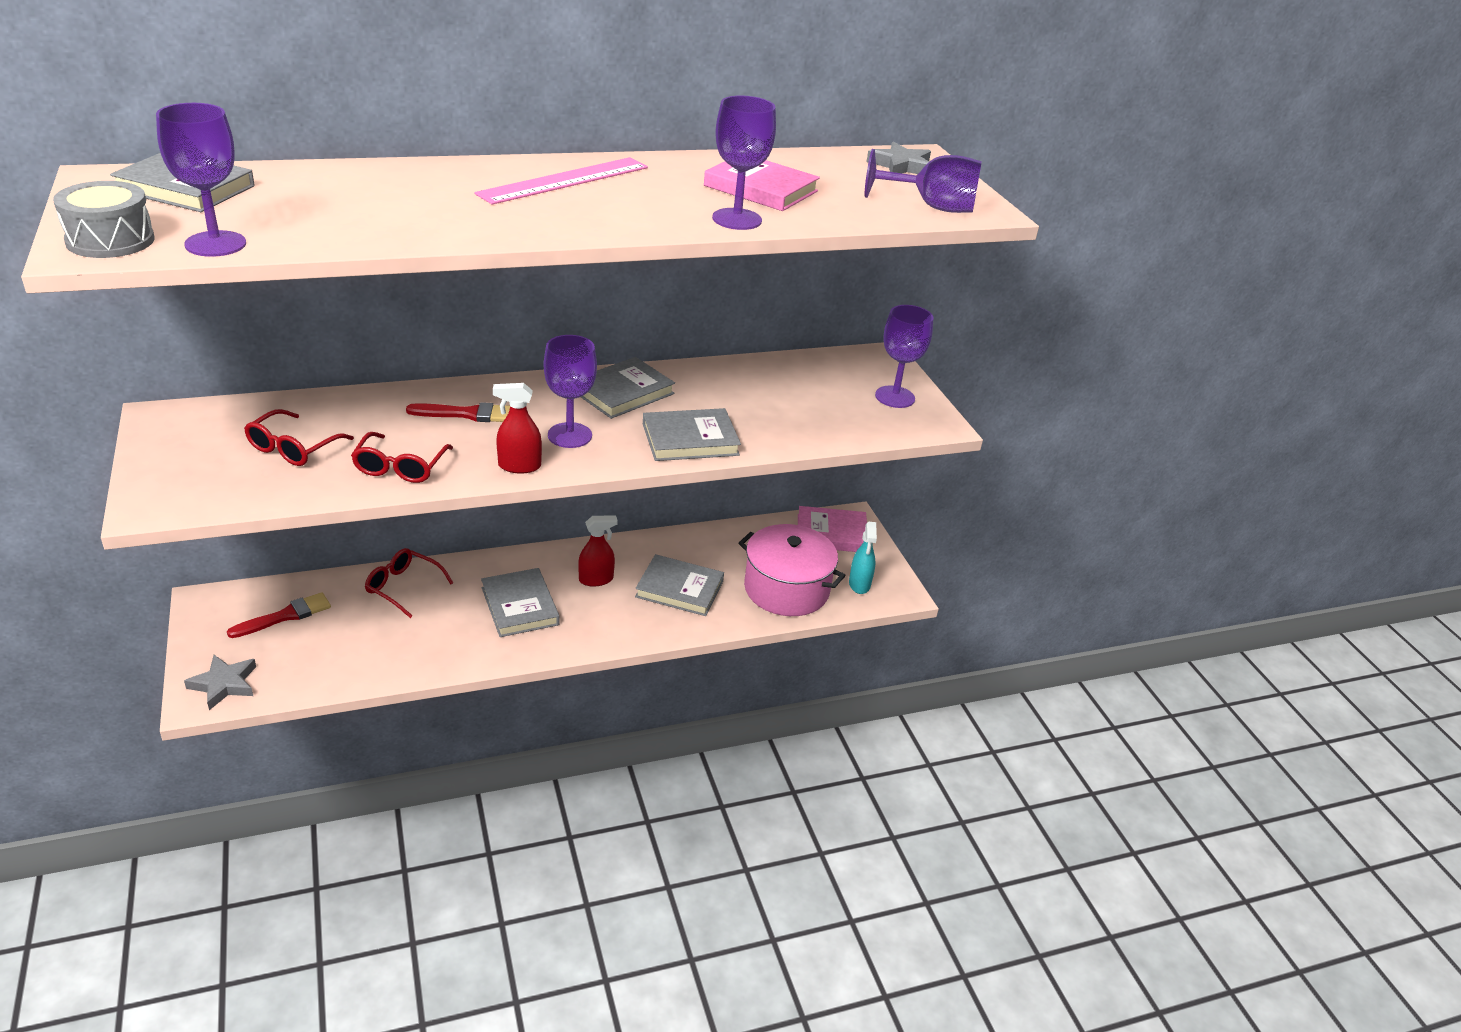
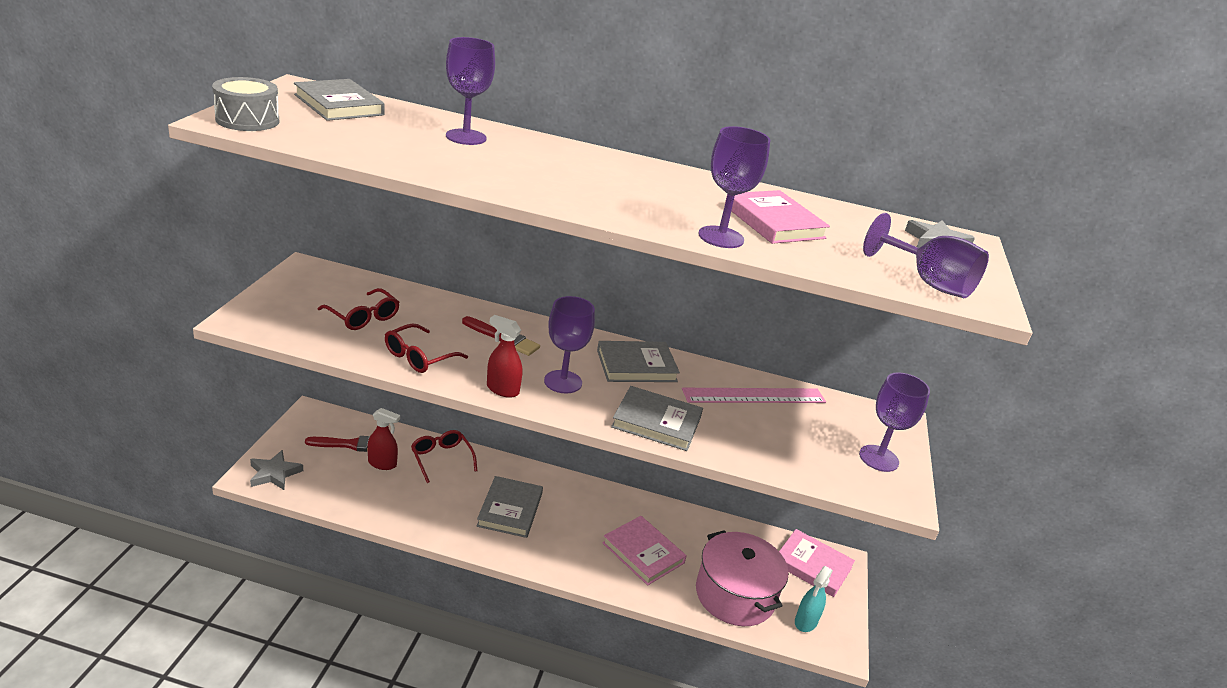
camera: 30 degrees right, 5 degrees down
(215, 244) = (306, 140): purple goblet -> purple goblet (466, 137)
(293, 448) = (363, 317): red glasses -> red glasses turned 105 degrees counterclockwise
(564, 180) = (611, 171): pink ruler -> pink ruler (754, 396)
(596, 579) = (583, 515): red spray bottle -> red spray bottle (382, 463)
(679, 589) = (643, 553): grey book -> pink book

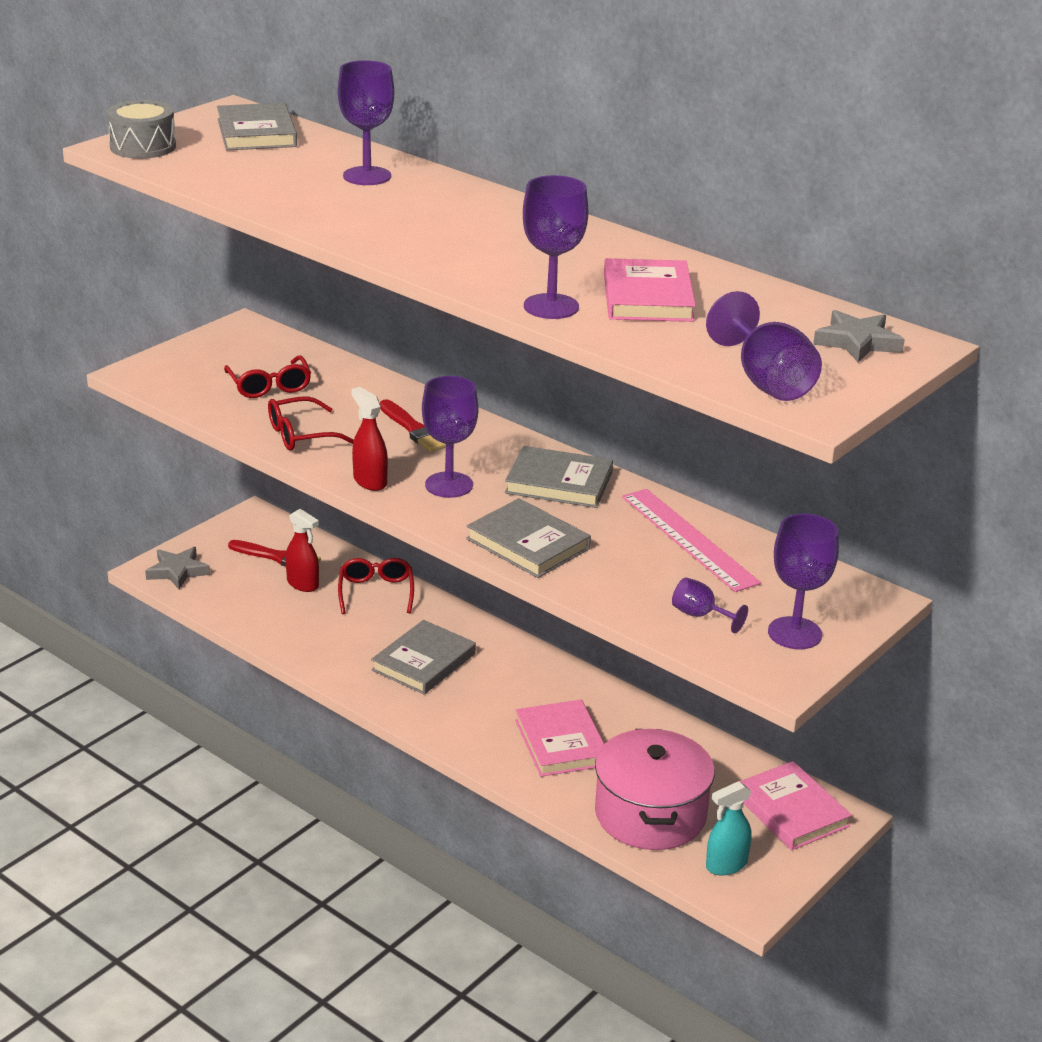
camera: 30 degrees right, 0 degrees up
(754, 396) = (688, 539): pink ruler -> pink ruler turned 45 degrees clockwise
(813, 458) = (700, 615): none -> purple goblet

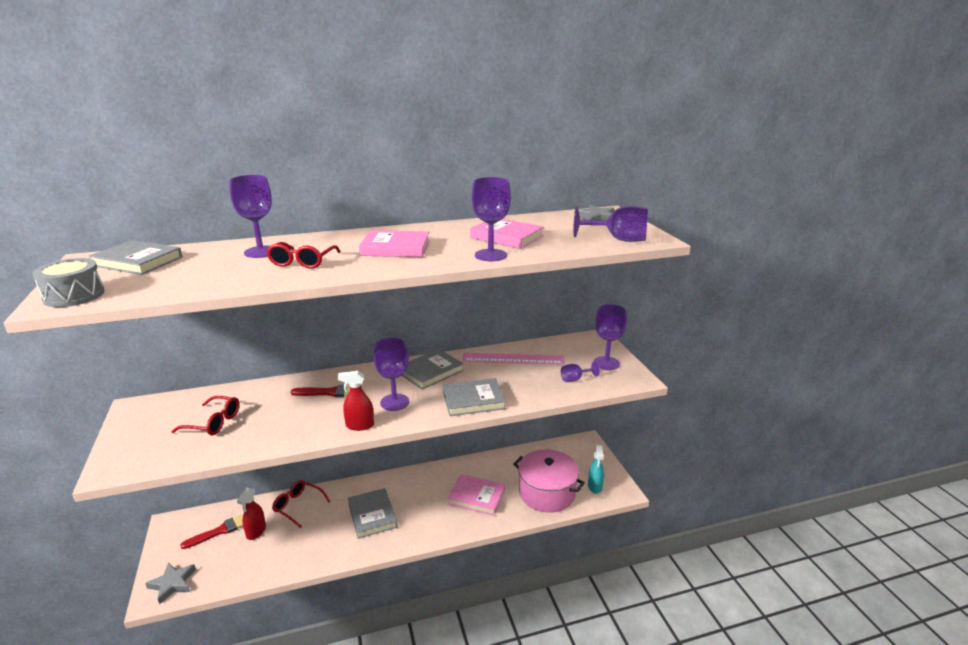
camera: 55 degrees left, 5 degrees down
(300, 435) = (281, 431): red glasses -> red glasses (302, 262)
(303, 584) = (256, 532): red spray bottle -> red spray bottle turned 120 degrees clockwise
(791, 810) = (574, 453): pink book -> pink book (395, 248)

